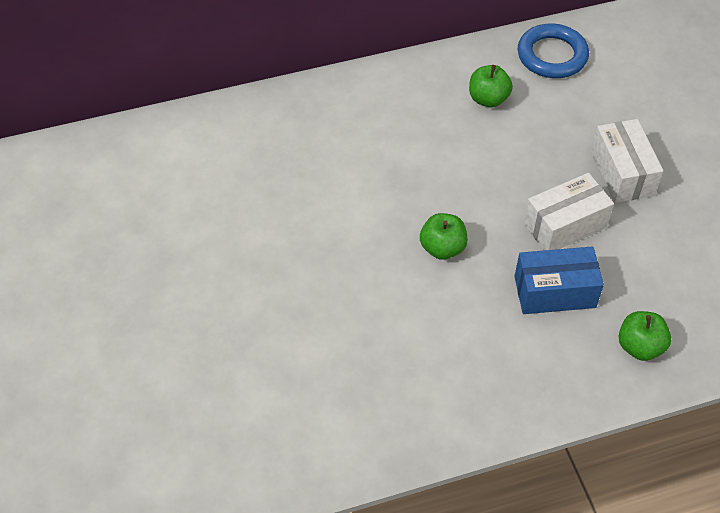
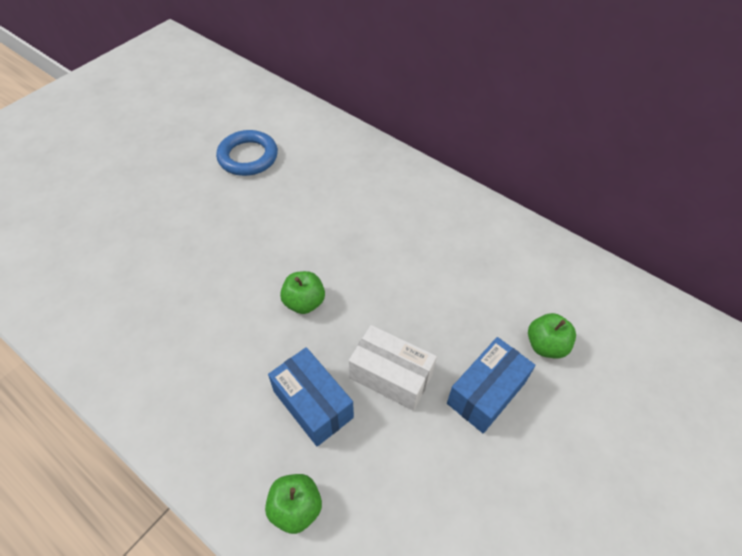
camera: 55 degrees right, 0 degrees up
(488, 99) = (479, 257): green apple -> green apple (546, 345)
(552, 55) = (567, 275): blue ring -> blue ring (248, 157)
(622, 173) = (486, 393): white box -> blue box

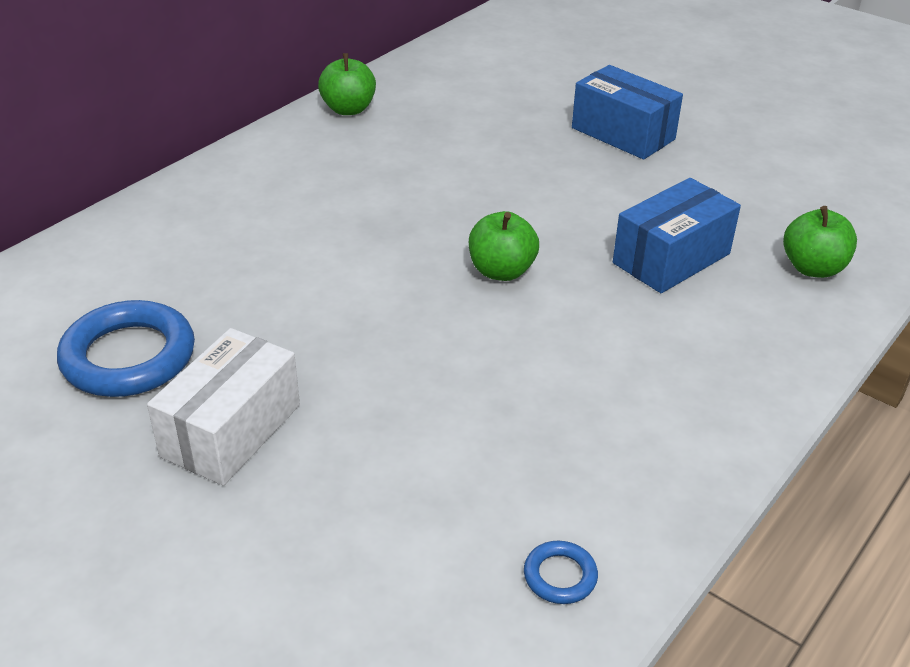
camera: 90 degrees left, 15 degrees down
(68, 317) = (560, 576): none -> blue ring
(391, 376) = (615, 197): white box -> white box (231, 430)
(546, 345) = (551, 92): green apple -> green apple (348, 109)

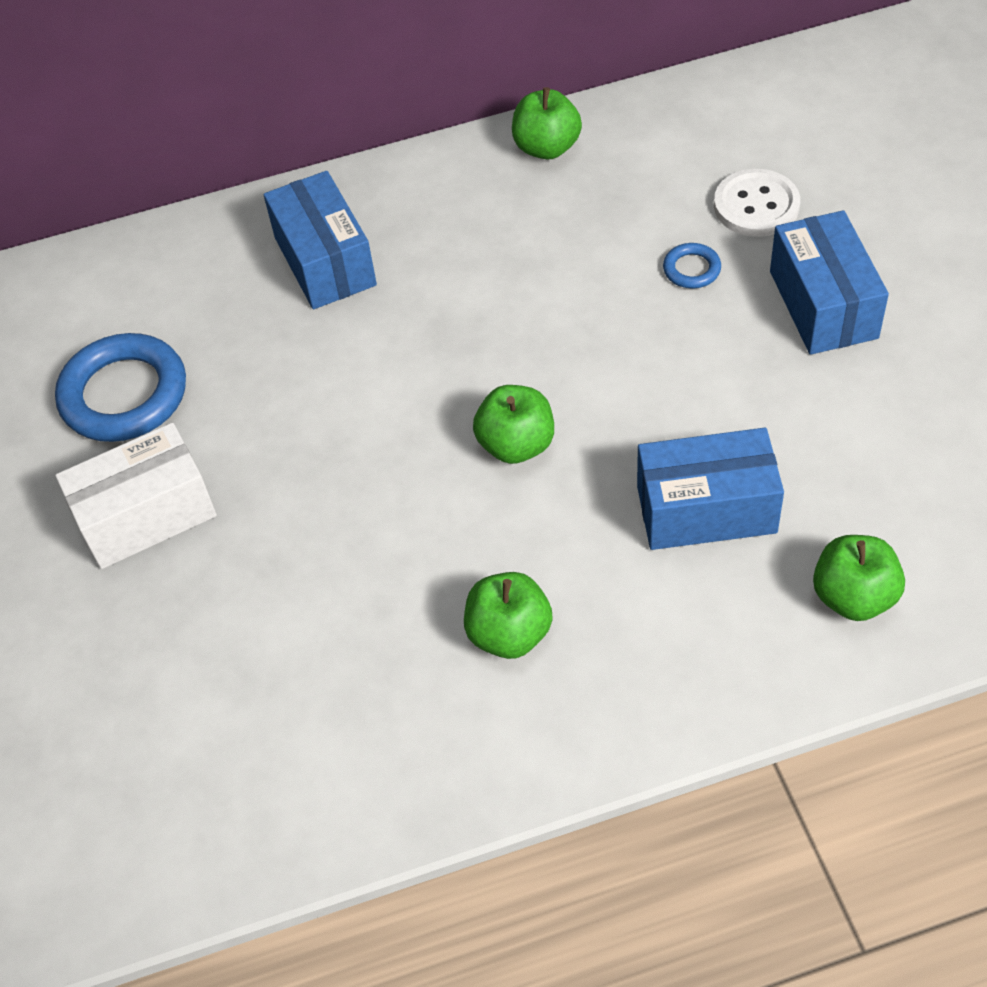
camera: 40 degrees right, 15 degrees up
(235, 217) = (325, 261): none -> blue box
(526, 100) = (756, 205): none -> white button
(560, 576) = (281, 802): blue ring -> blue ring (691, 269)
(618, 381) = (509, 634): none -> green apple

